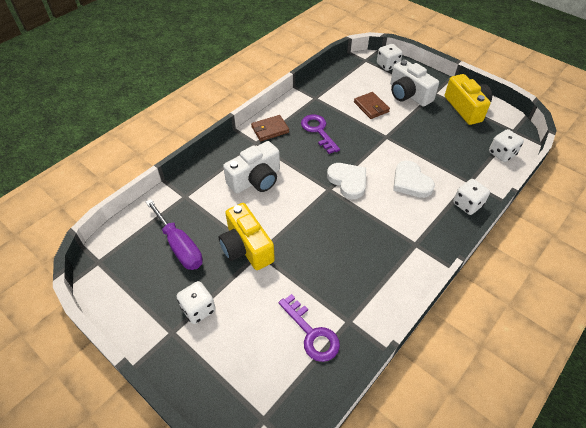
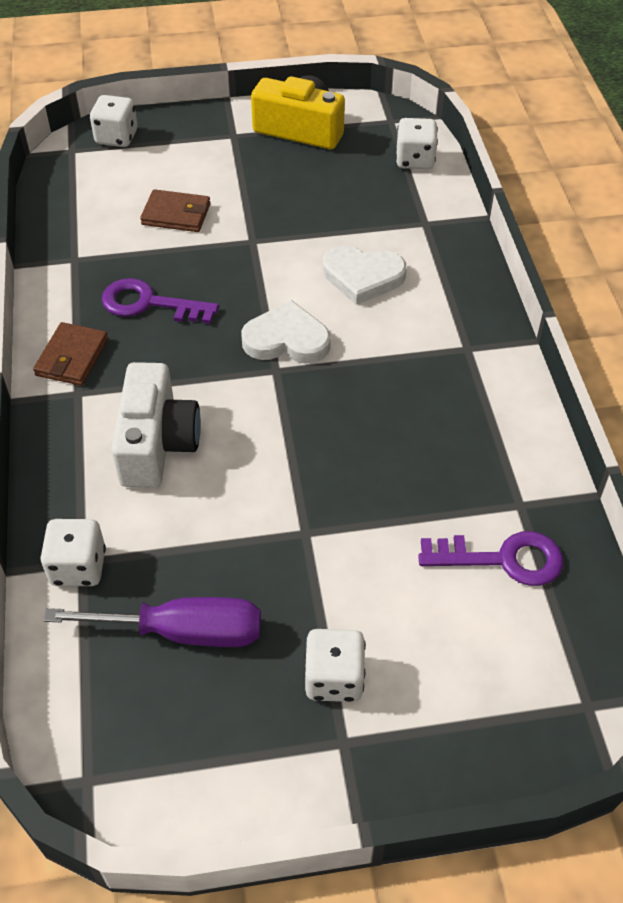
camera: 50 degrees left, 0 degrees up
(246, 247) = (279, 542): yellow camera -> none
(408, 94) = (203, 161): white camera -> none
(467, 204) = (458, 252): white dice -> white dice (78, 567)

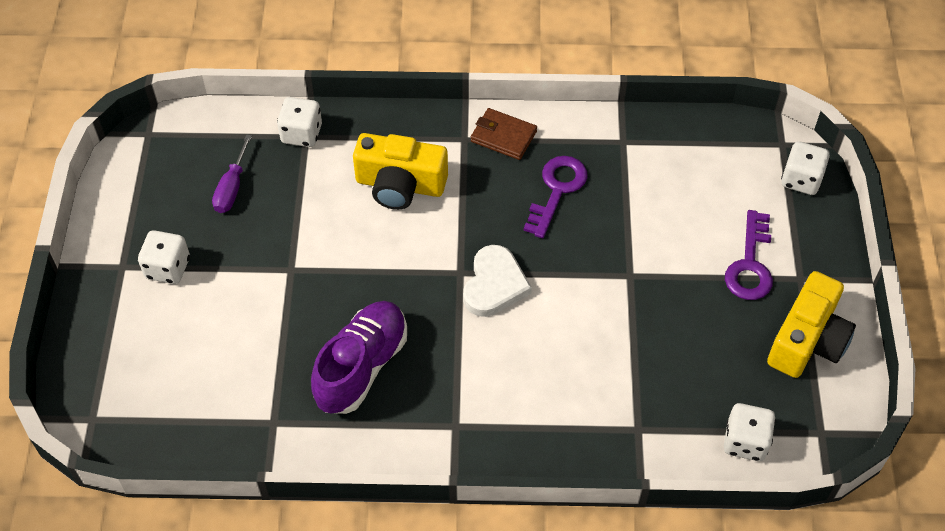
camera: 100 degrees right, 5 degrees up
(157, 443) = (400, 185): white camera -> yellow camera
(176, 214) = (675, 219): brown wallet -> none
(183, 632) = (232, 188): purple screwdriver -> purple screwdriver, size x0.65
(362, 277) = (565, 357): white heart -> none
(423, 436) = (362, 367): none -> purple shoe
(503, 559) = (227, 396): purple key -> purple key (750, 264)

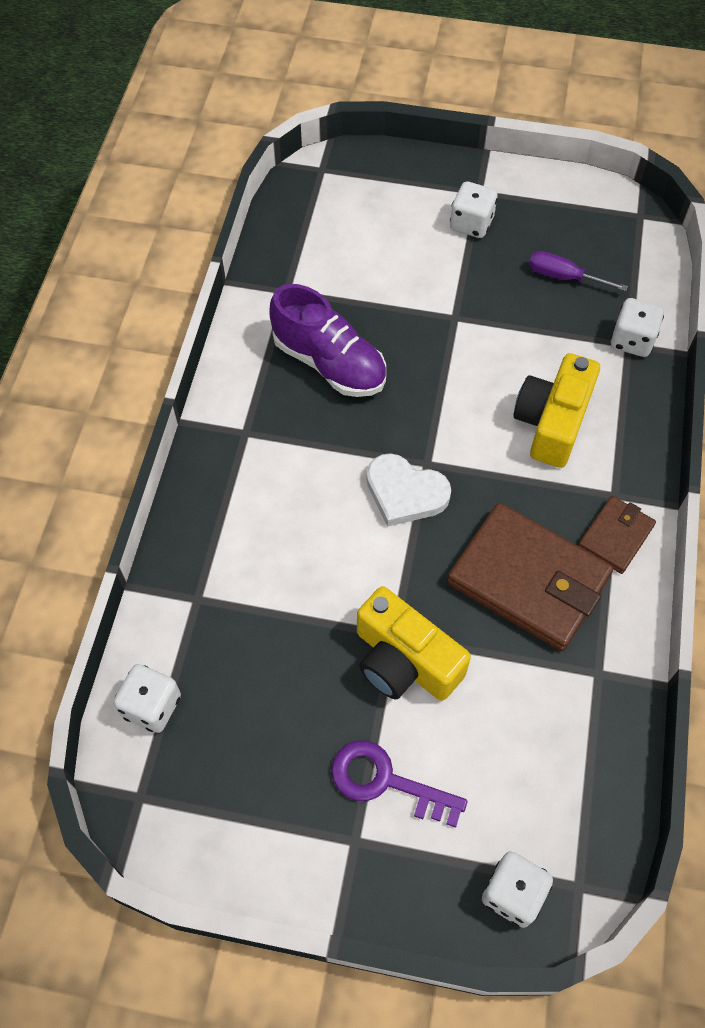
camera: 100 degrees right, 5 degrees up
(557, 190) = (528, 580): purple key -> brown wallet
(807, 340) = (263, 820): yellow camera -> yellow camera (404, 661)

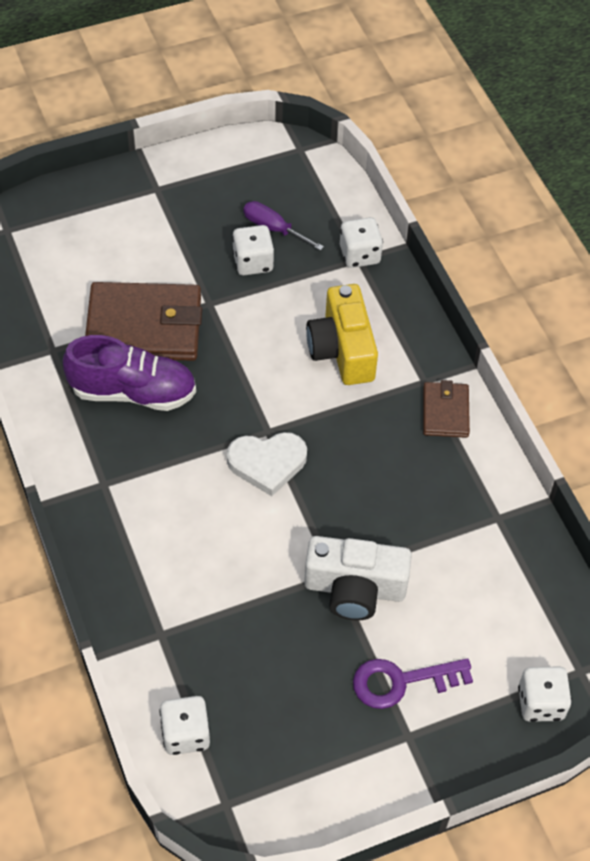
camera: 35 degrees left, 5 degrees down
(404, 661) = (354, 588): yellow camera -> white camera
(471, 224) = (169, 219): white dice -> white dice (253, 262)
(528, 580) = (404, 478): brown wallet -> brown wallet (144, 327)
(563, 277) = (273, 228): purple screwdriver -> purple screwdriver turned 45 degrees clockwise

